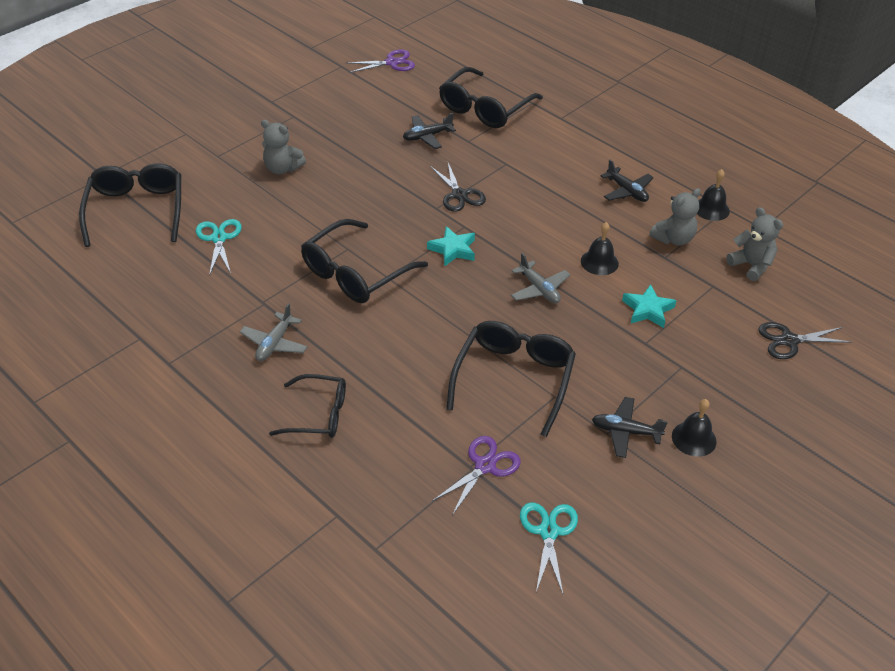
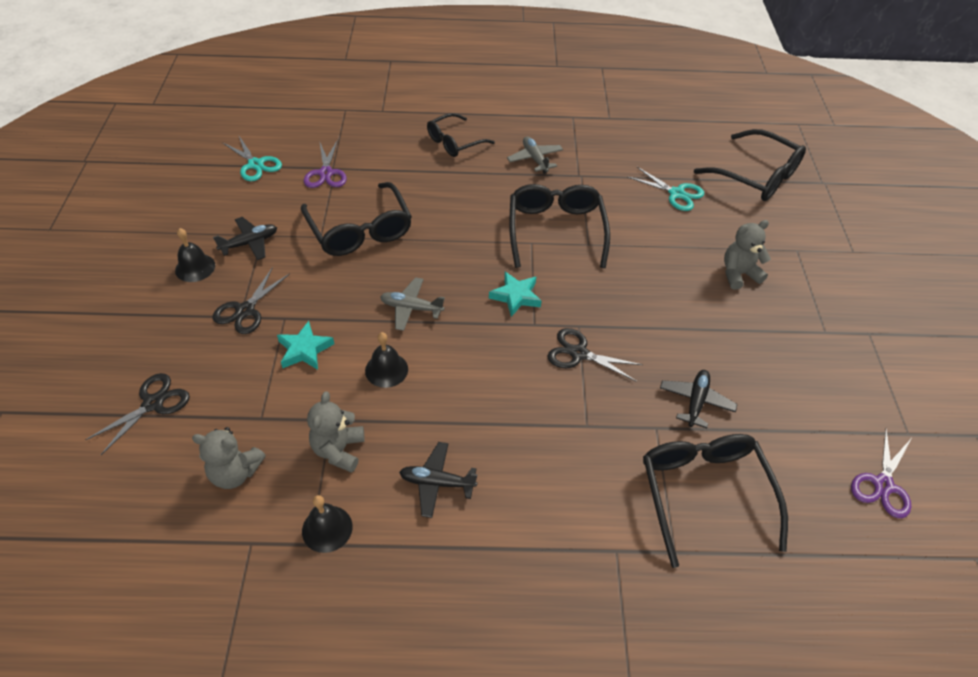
camera: 135 degrees right, 5 degrees up
(673, 369) = (245, 310): none -> black scissors

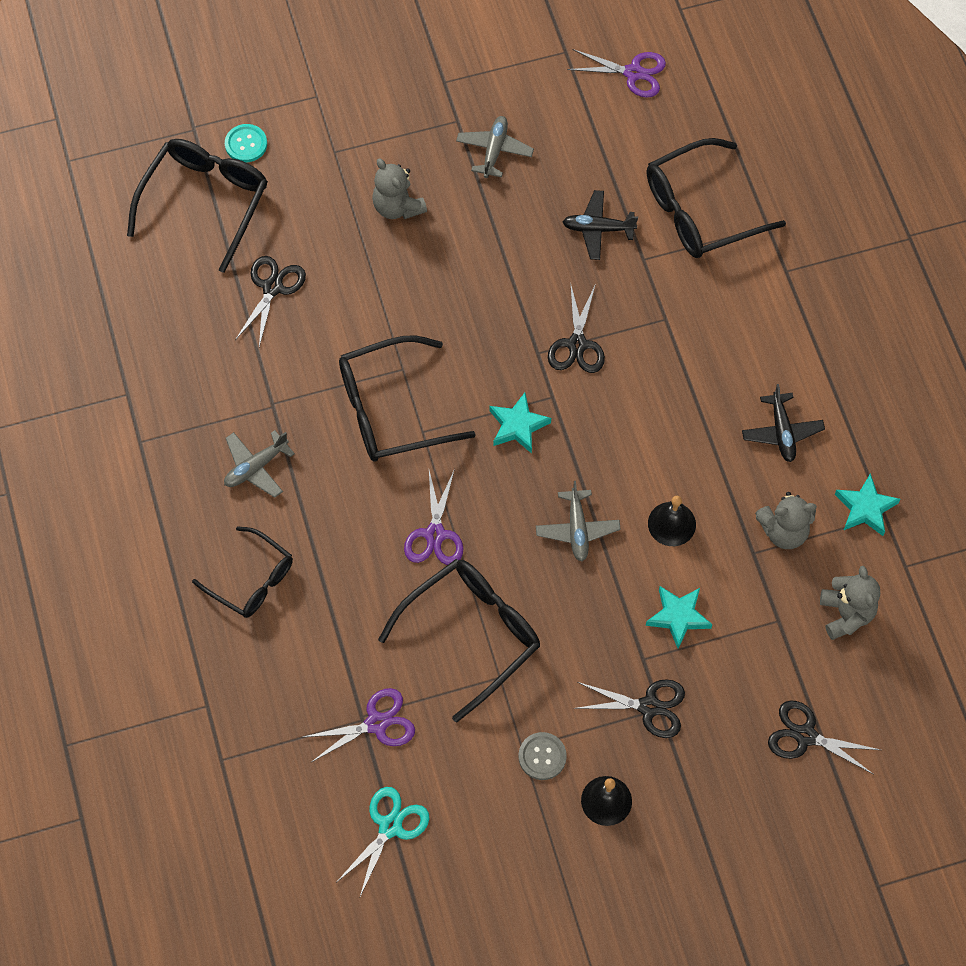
camera: 105 degrees left, 15 degrees up
(250, 243) = (542, 756): black plane -> grey button
(327, 528) = (865, 508): black bell -> turquoise star
(445, 230) = (435, 534): none -> purple scissors
(676, 193) = (272, 287): turquoise scissors -> black scissors
(791, 349) = (494, 150): none -> grey plane
(807, 205) = (246, 144): none -> turquoise button

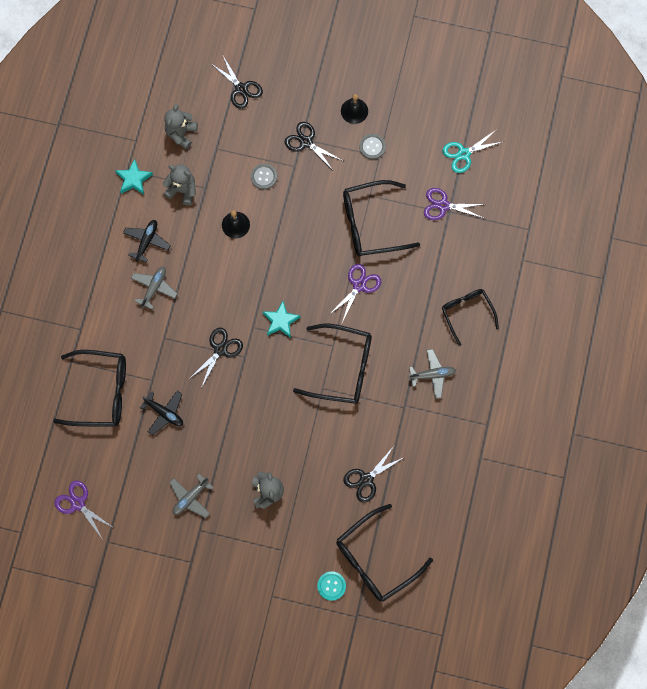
camera: 150 degrees left, 10 degrees up
(577, 529) = (285, 248): grey plane -> grey plane (154, 288)
(678, 617) = (263, 177): turquoise star -> grey button

